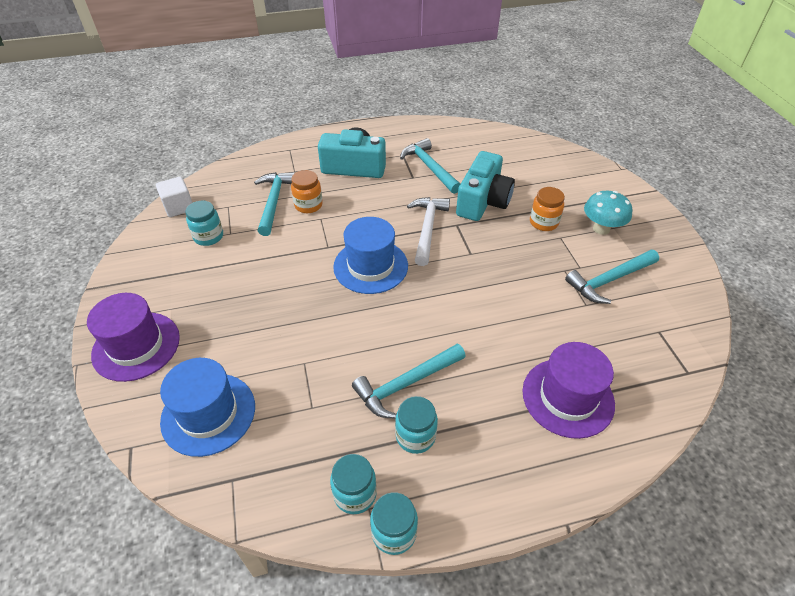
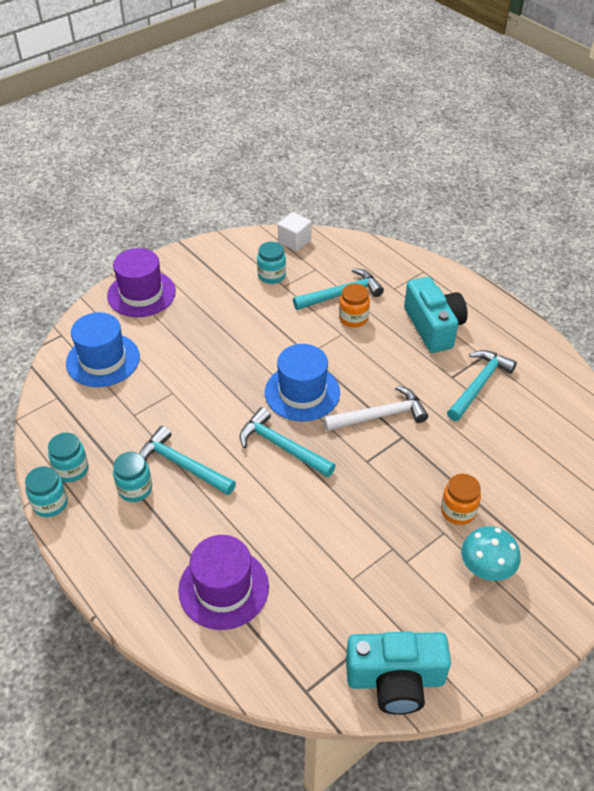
camera: 65 degrees right, 0 degrees up
(483, 201) = (455, 447): turquoise camera -> turquoise camera (395, 680)
(609, 280) = (402, 593): turquoise hammer -> turquoise hammer (282, 446)

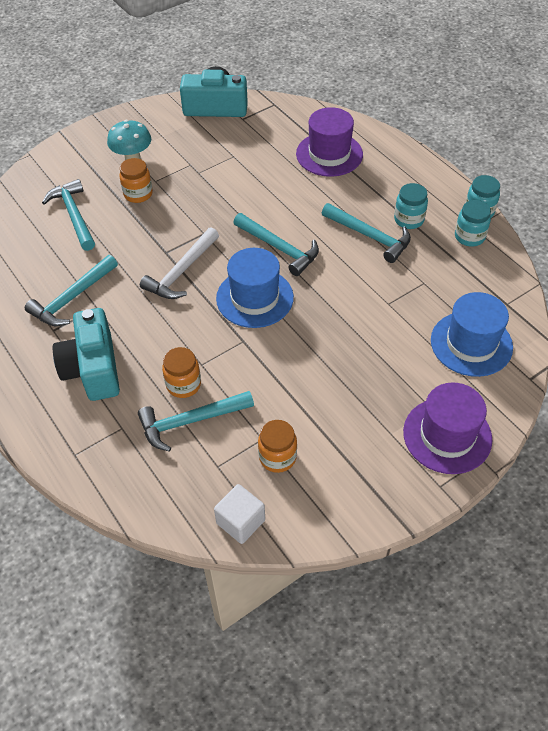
camera: 175 degrees left, 5 degrees up
(271, 275) = (277, 457): turquoise jar -> orange jar
(380, 415) = (181, 272): white hammer -> white hammer turned 45 degrees counterclockwise
(521, 478) = (74, 215): none -> turquoise hammer

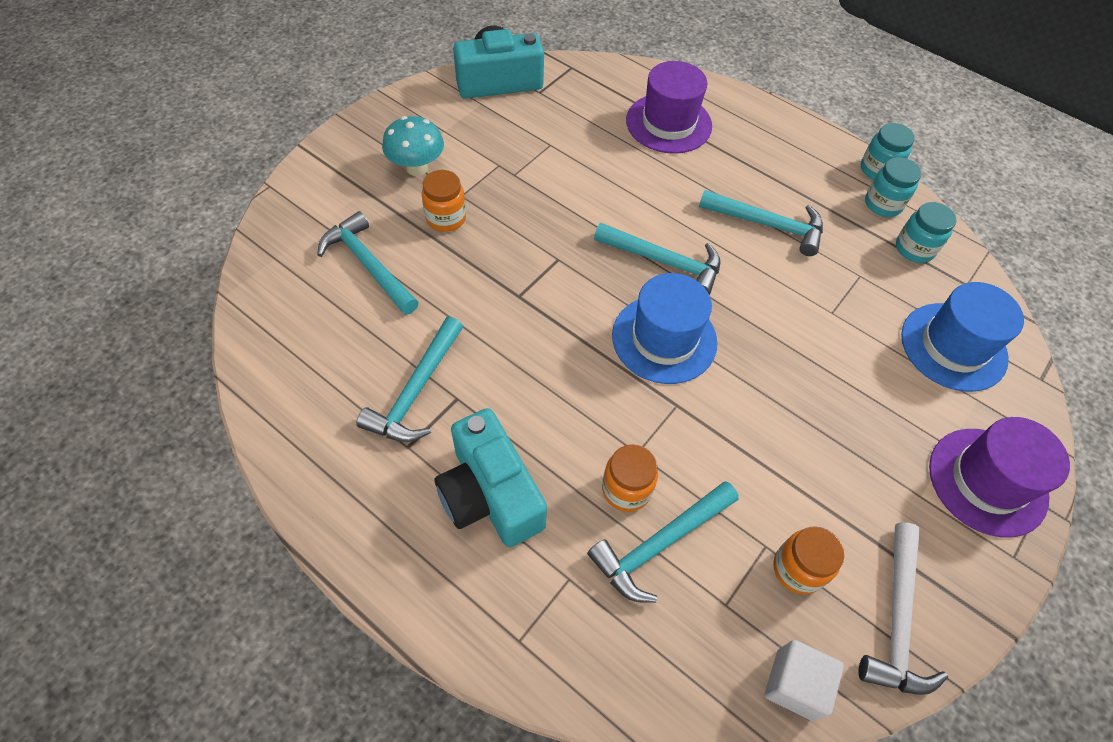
camera: 20 degrees left, 5 degrees up
(181, 272) = (552, 320): white hammer -> white hammer (896, 620)
(409, 220) = (803, 194): turquoise jar -> turquoise jar (914, 249)

